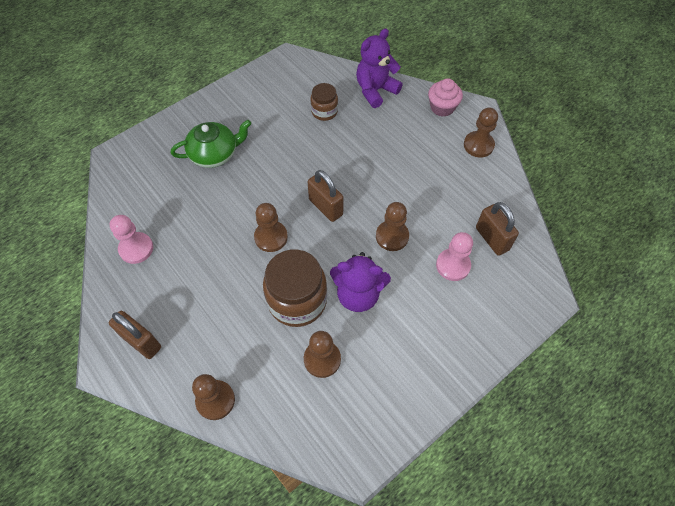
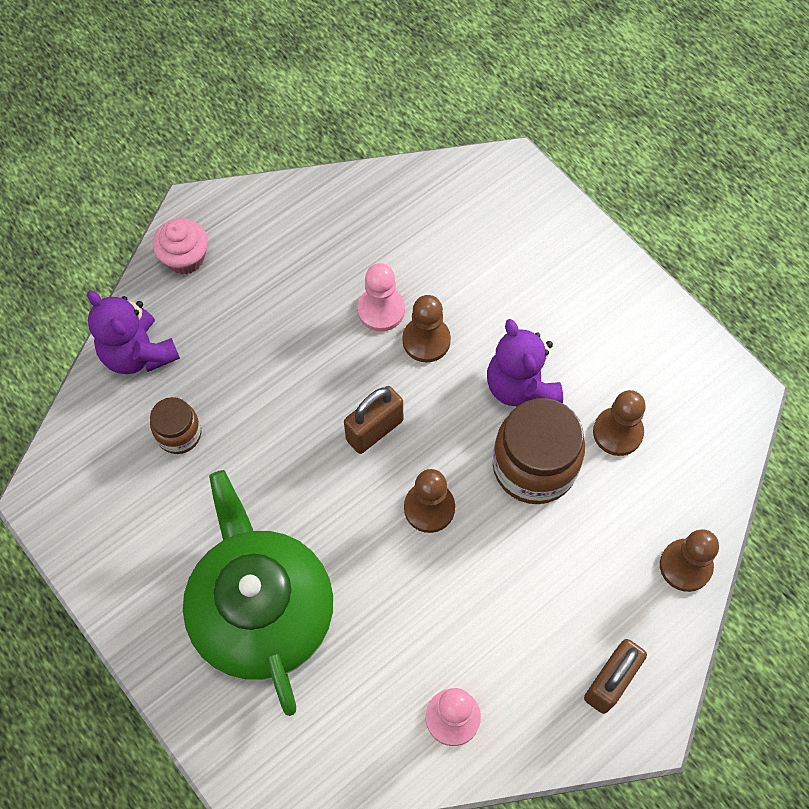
camera: 90 degrees left, 5 degrees up
(214, 154) = (262, 611): green teapot -> green teapot, size x1.67
(358, 294) = (520, 387): purple teddy bear -> purple teddy bear turned 150 degrees clockwise
(453, 265) = (472, 267): pink pawn -> pink pawn (381, 310)
(478, 145) = (265, 216): brown pawn -> none
(492, 239) = (429, 217): brown padlock -> none

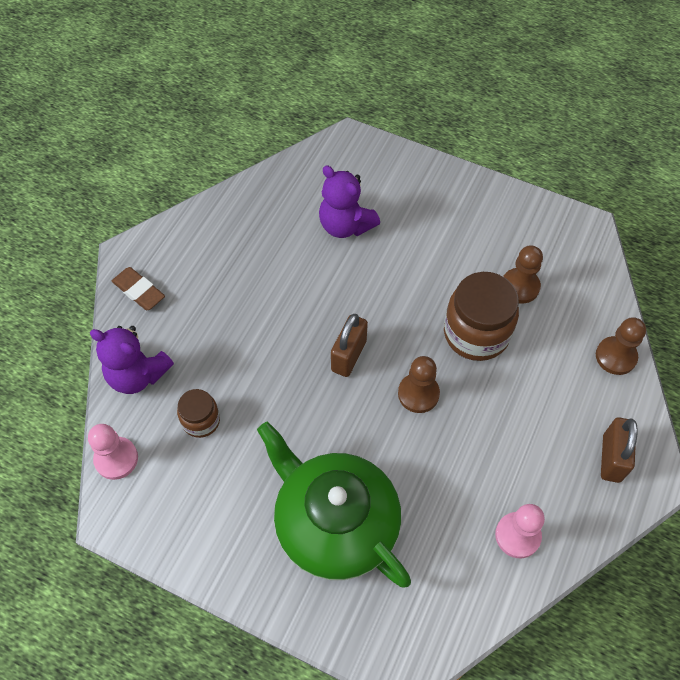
camera: 25 degrees left, 5 degrees down
(185, 258) = (139, 291): pink cupcake -> brown eraser
(381, 310) = (308, 270): pink pawn -> pink pawn (116, 459)
(426, 340) = (352, 278): brown pawn -> none
(520, 387) = (436, 283): purple teddy bear -> purple teddy bear (345, 225)

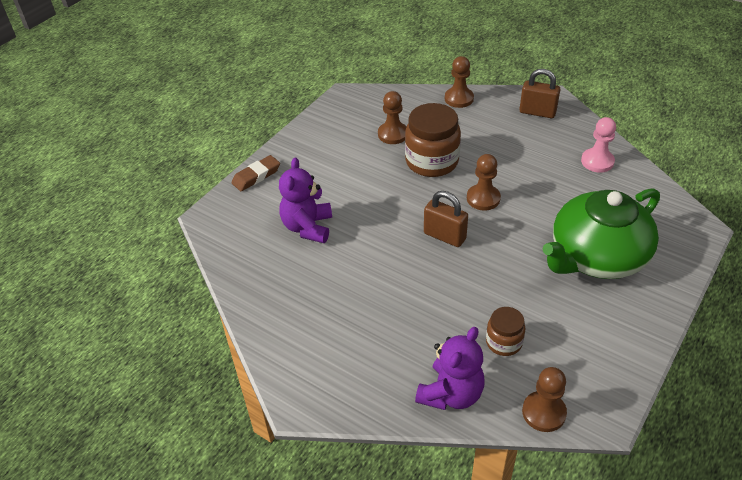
camera: 80 degrees left, 15 degrees down
(116, 459) = (544, 412): pink pawn -> brown pawn
(139, 291) = (349, 392): brown eraser -> brown eraser (256, 176)
(345, 225) = (307, 227): purple teddy bear -> purple teddy bear turned 135 degrees clockwise

